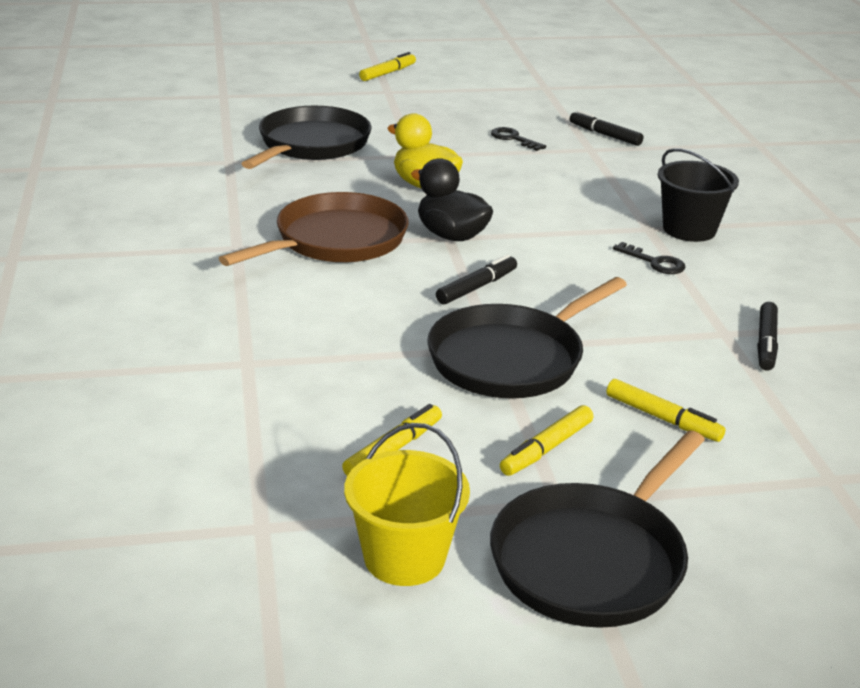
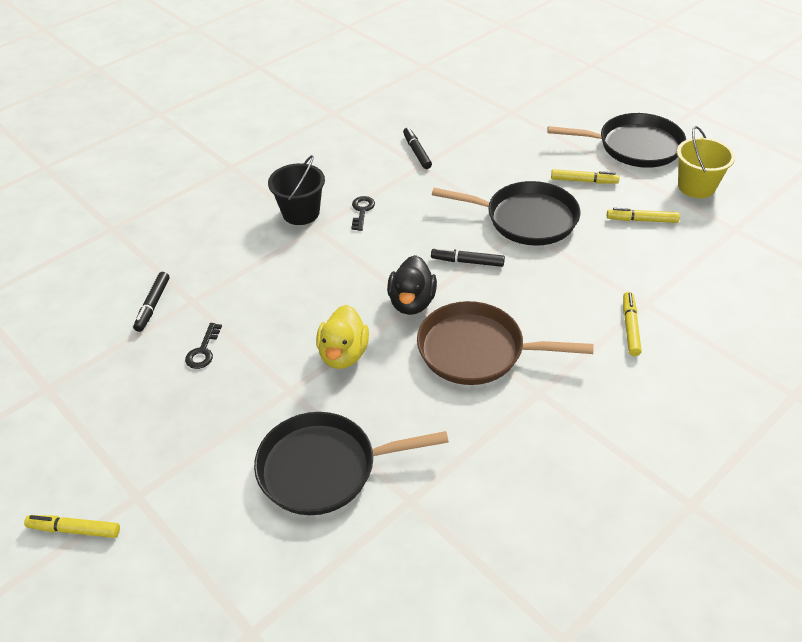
camera: 120 degrees left, 15 degrees up
(663, 418) = (520, 160): yellow marker -> yellow marker (630, 327)
(766, 343) = (416, 152): black marker -> black marker turned 90 degrees counterclockwise

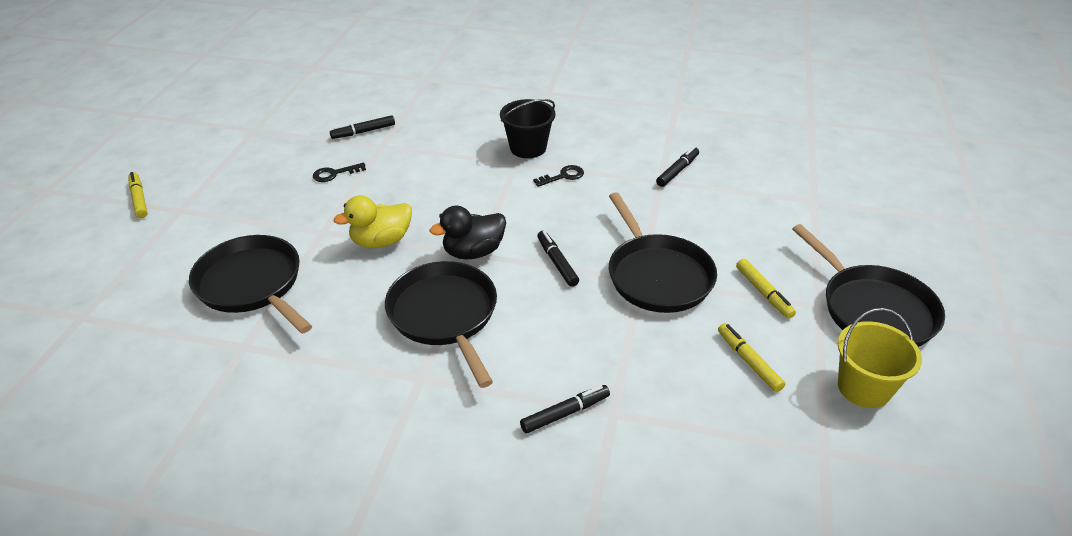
camera: 55 degrees right, 5 degrees down
(476, 350) = (444, 315): brown pan -> black pan
(630, 327) = (565, 413): yellow marker -> black marker

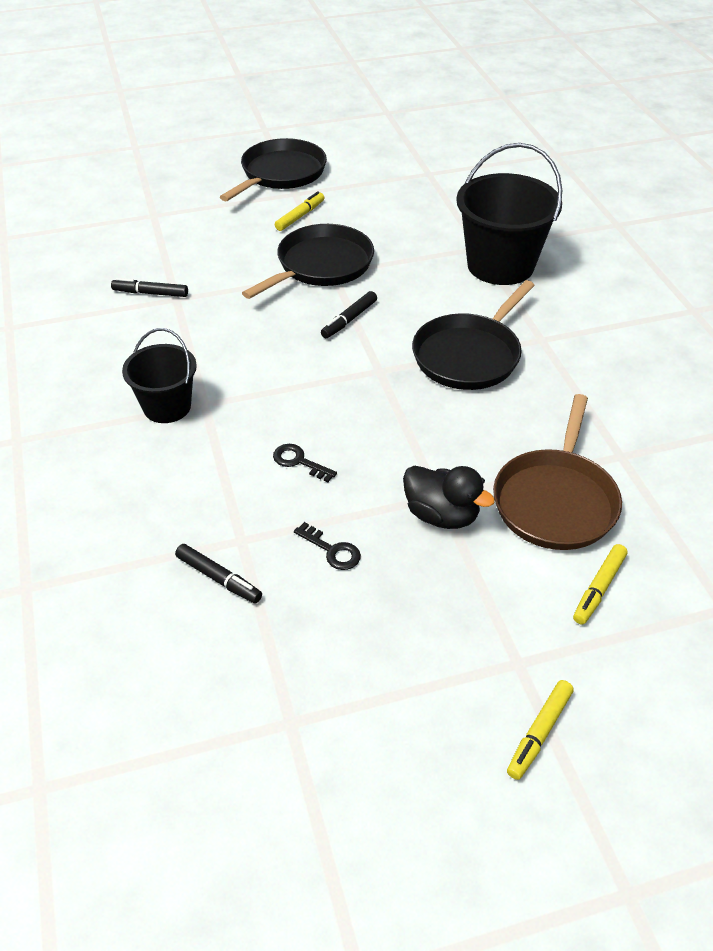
camera: 120 degrees left, 5 degrees up
(252, 284) = (556, 501): black pan -> brown pan
(381, 241) = (415, 442): yellow duck -> none
(473, 252) = (377, 373): black duck -> black duck (441, 515)
(563, 176) = (208, 361): black key -> black key (299, 462)
(565, 413) = (500, 265): black marker -> black bucket
(748, 361) = (379, 209): yellow marker -> yellow marker (599, 588)
(864, 388) = (363, 168): yellow bucket -> none

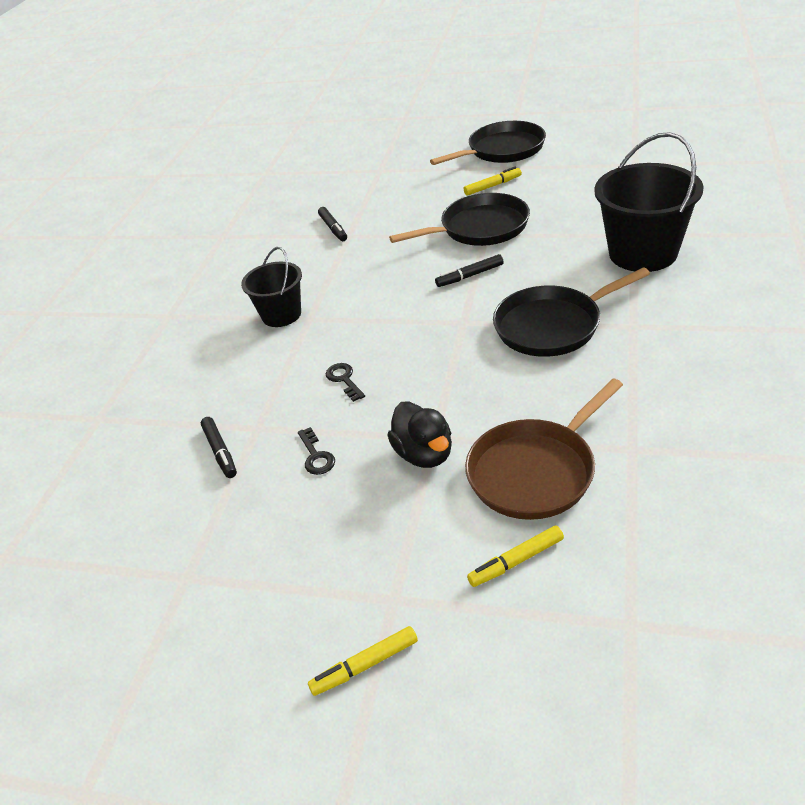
camera: 35 degrees right, 5 degrees down
(150, 293) = (333, 228): black marker -> black marker turned 150 degrees counterclockwise

